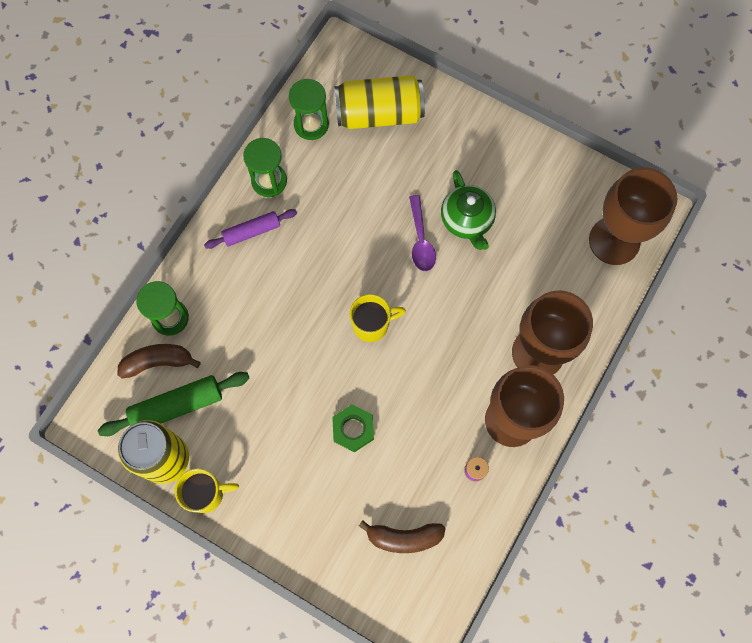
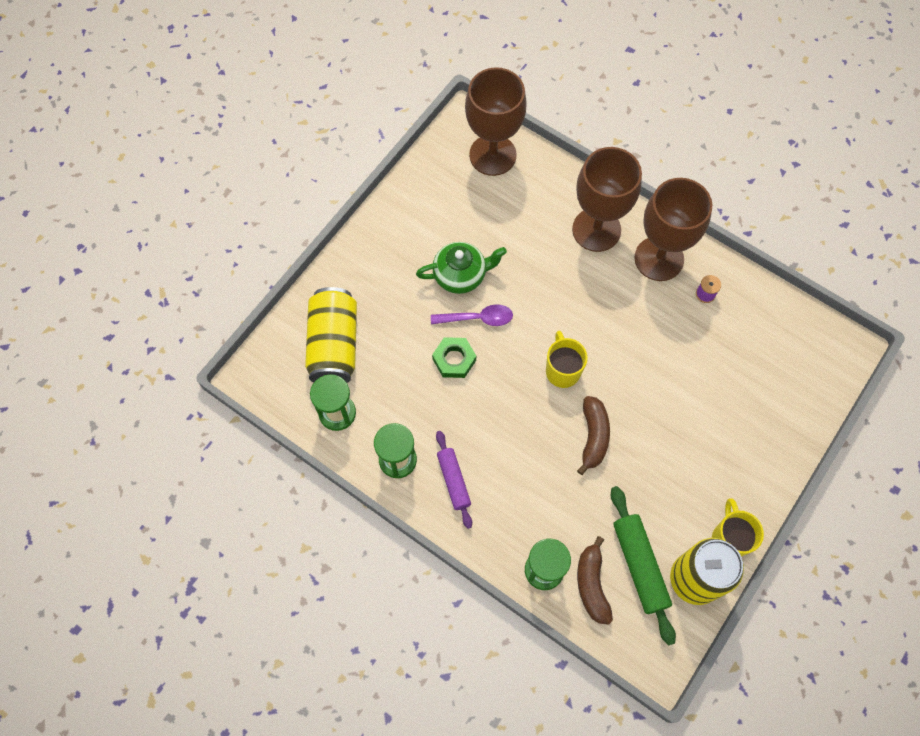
camera: 85 degrees left, 5 degrees down
(353, 429) = (665, 395): green nut -> green nut (454, 359)
(404, 538) = (767, 359): brown banana -> brown banana (593, 436)

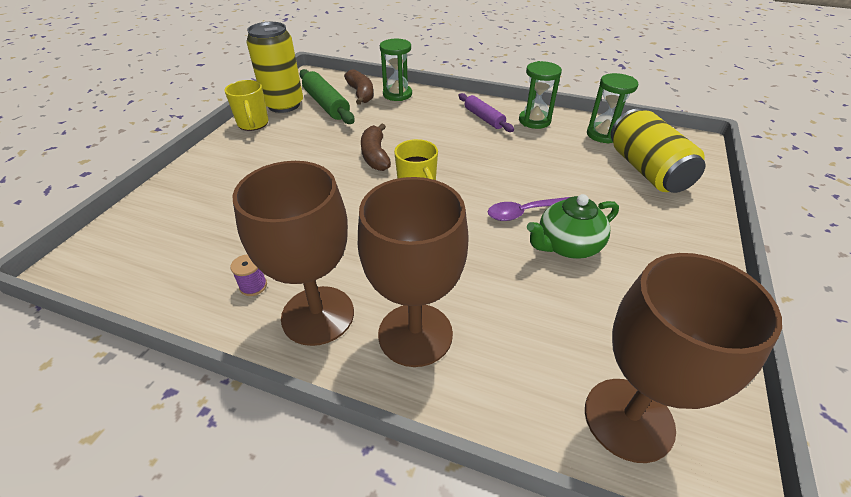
camera: 165 degrees right, 25 degrees down
(454, 359) = (528, 180): green nut -> none

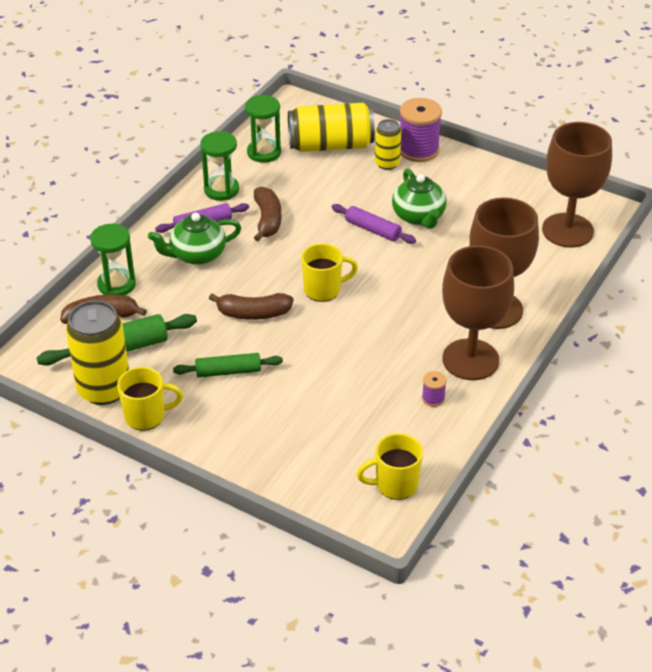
camera: 80 degrees left, 0 degrees up
(129, 267) = (395, 485): none -> yellow mug
(301, 152) = (228, 371): none -> green rolling pin
(443, 120) = (197, 255): none -> green teapot
(506, 148) = (267, 220): none -> brown banana
(524, 212) = (373, 230): purple spoon -> purple rolling pin
(647, 211) = (387, 163): none -> yellow can
(694, 234) = (418, 150): none -> purple spool

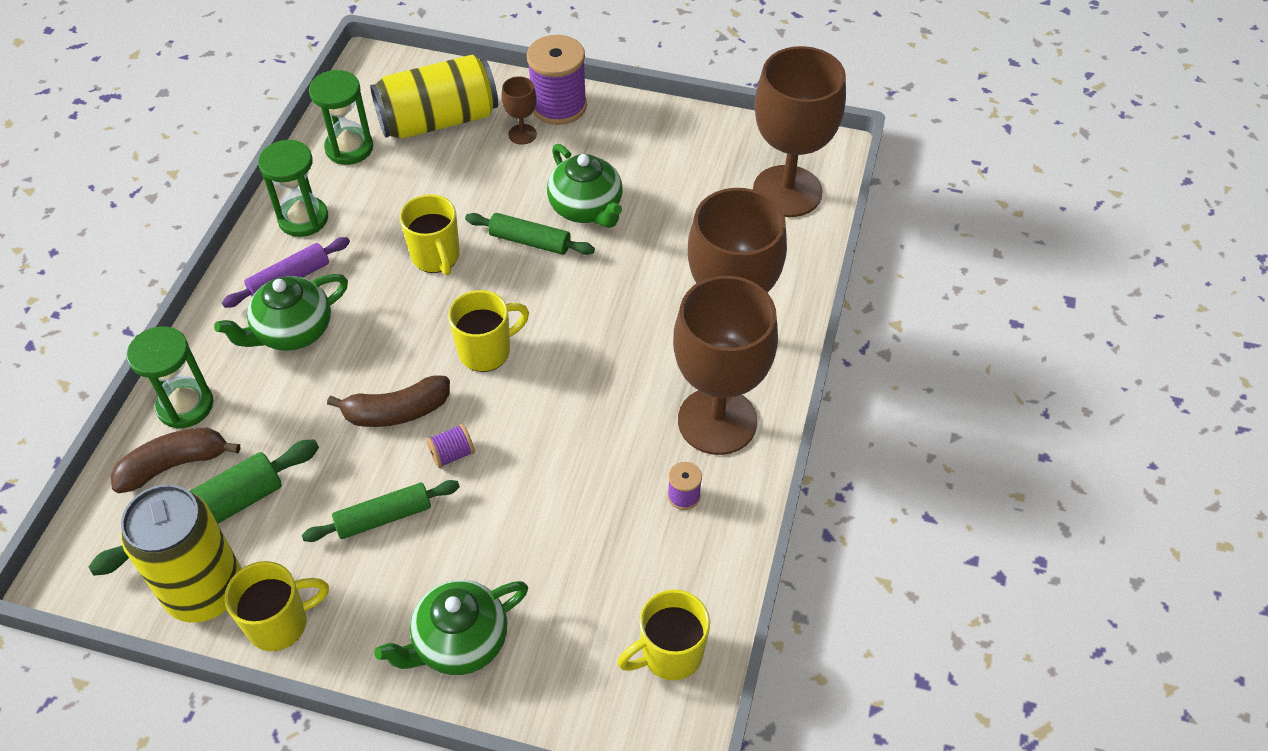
camera: 15 degrees left, 10 degrees up
(258, 449) = (459, 642): none -> green teapot
(267, 220) = (380, 254): brown banana -> none
(283, 345) = (452, 454): none -> purple spool
(305, 228) = (436, 257): none -> yellow mug
(373, 230) = (530, 241): purple rolling pin -> green rolling pin
(387, 163) = (522, 134): yellow can -> brown goblet

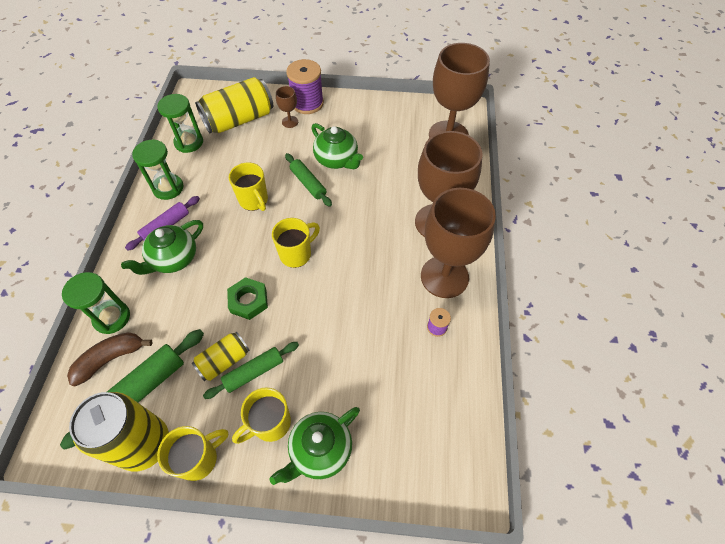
camera: 10 degrees left, 5 degrees up
(342, 494) = (224, 361): none -> yellow can
(396, 412) = (248, 301): brown banana -> green nut
(452, 454) = (289, 323): purple spool -> none
(530, 241) = (308, 183): green rolling pin -> green rolling pin turned 45 degrees clockwise
(670, 654) = (455, 434): yellow mug -> yellow mug (270, 423)

